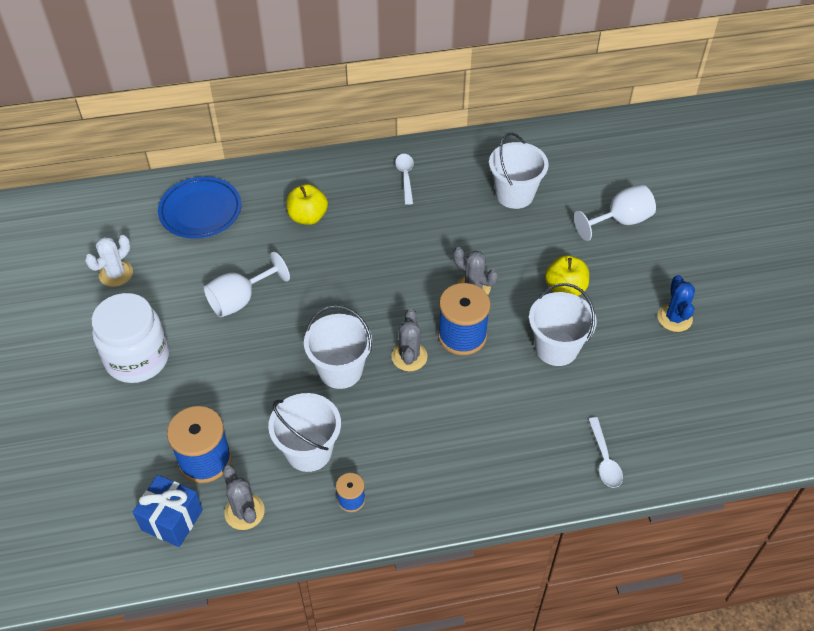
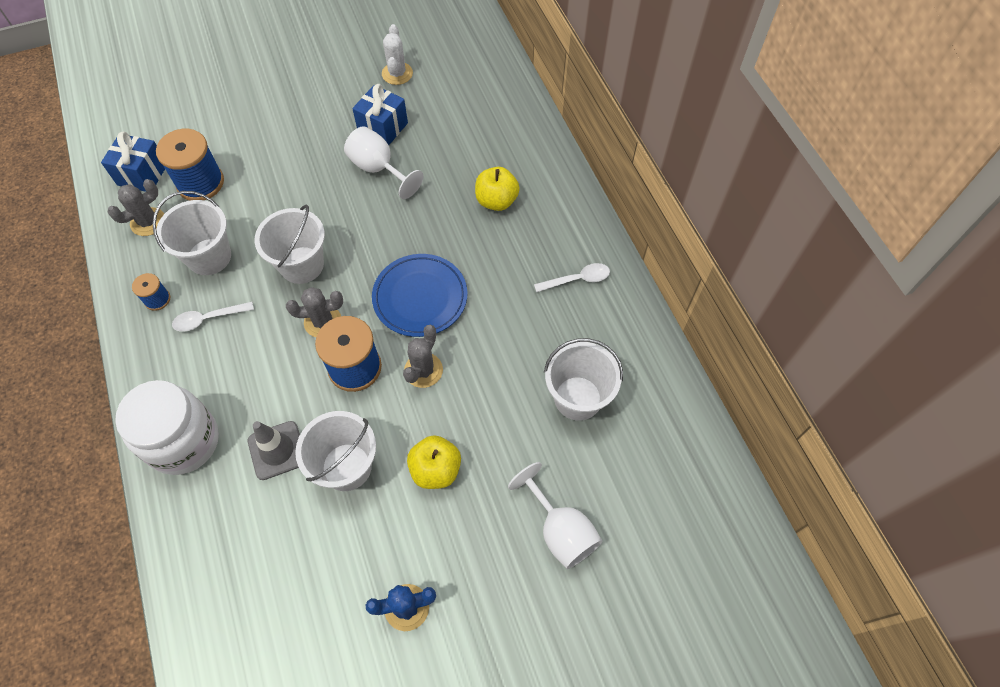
camera: 80 degrees right, 10 degrees up
(116, 274) = (397, 73): white cactus -> white cactus turned 60 degrees clockwise
(137, 358) = (304, 112): white jar -> white jar (184, 441)
(187, 292) = (383, 128): none -> blue gift
(200, 211) = (486, 114): blue plate -> blue plate (420, 298)
(535, 398) = (277, 450): none -> grey traffic cone
(604, 459) = (199, 530): white spoon -> white spoon (208, 319)

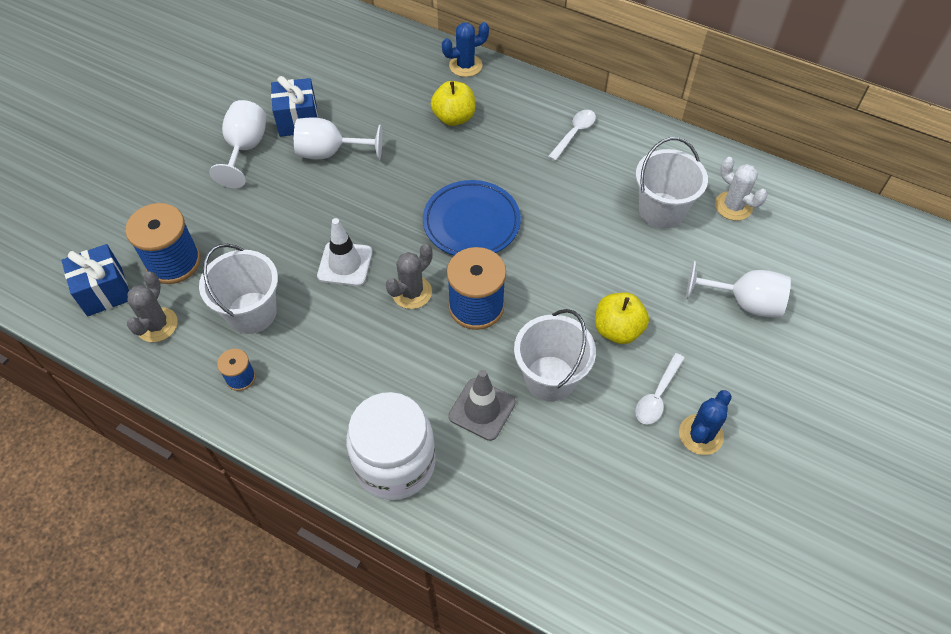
camera: 40 degrees left, 5 degrees down
(208, 319) = (308, 359): white spoon -> white spoon (657, 395)
(302, 265) = (345, 264): white bucket -> white traffic cone
(326, 127) = (245, 149): none -> white goblet
(397, 73) = (264, 73): white cactus -> white cactus (733, 206)
(423, 370) = (532, 270): grey cactus -> none
(551, 162) = (465, 66): none -> blue cactus

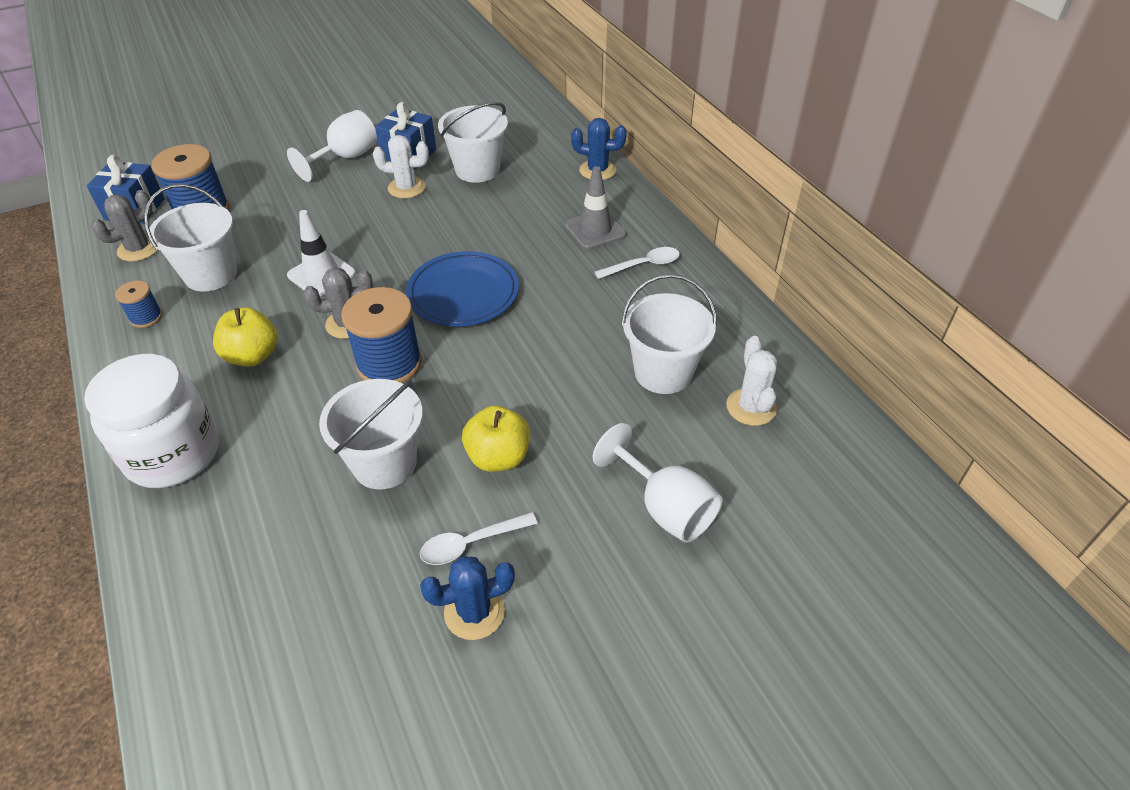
camera: 35 degrees right, 10 degrees down
(330, 153) = (406, 188): white goblet -> white cactus
(371, 108) = (477, 170): none -> white bucket
(454, 117) = (541, 205): yellow apple -> yellow apple (253, 356)
(482, 409) = (294, 453): grey traffic cone -> grey traffic cone (595, 230)

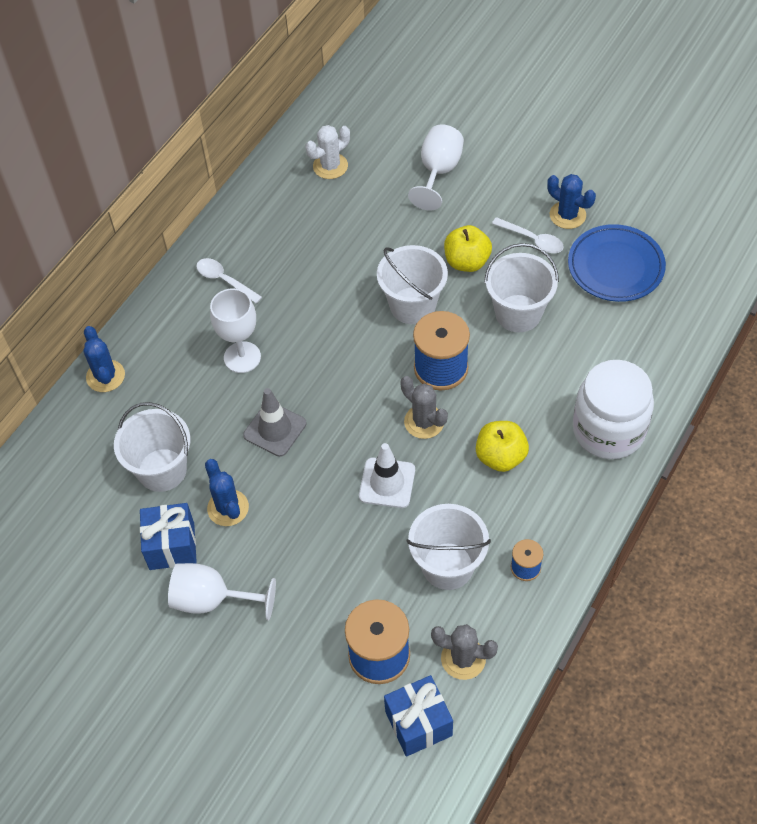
camera: 120 degrees left, 10 degrees up
(406, 188) = (228, 508): white cactus -> blue cactus
(463, 294) = (338, 371): blue plate -> blue plate (615, 267)
(541, 244) = (242, 357): none -> white goblet
(595, 230) = (199, 332): grey traffic cone -> grey traffic cone (275, 429)
(663, 372) = (332, 219): white bucket -> white bucket (412, 305)

